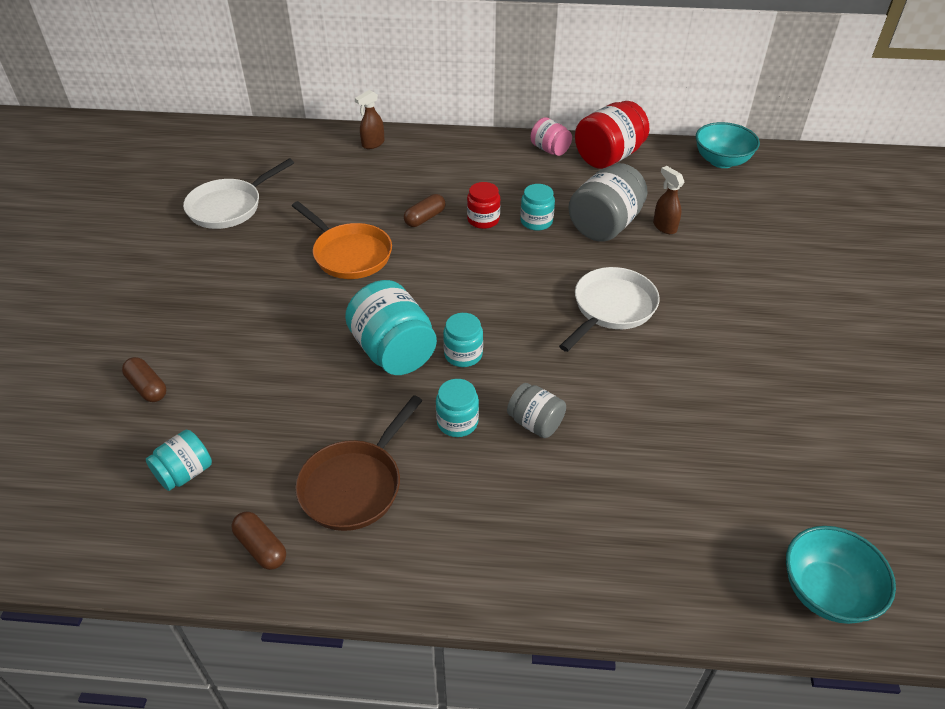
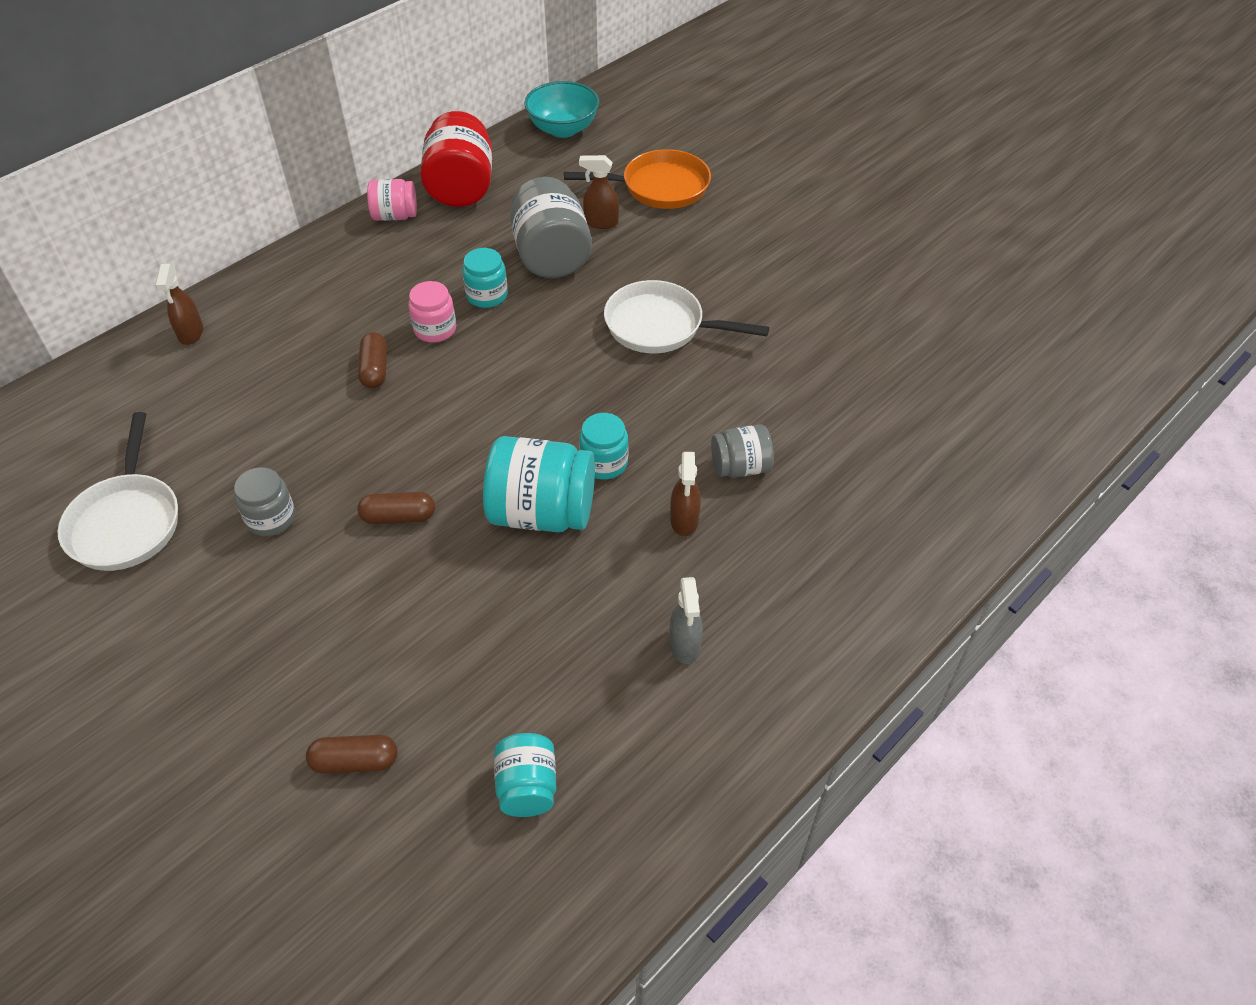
camera: 50 degrees left, 5 degrees up
(261, 547) = (691, 767): brown capsule -> brown capsule (398, 517)
(280, 251) = (271, 518): none -> grey jar
(349, 254) = (354, 462): orange pan -> orange pan (659, 187)
(355, 485) = (684, 645): brown pan -> grey spray bottle
(457, 422) = (684, 521): turquoise jar -> brown spray bottle
(483, 220) = (435, 329): red jar -> pink jar
(611, 308) = (660, 326): white pan -> white pan turned 60 degrees counterclockwise
(826, 592) = (1056, 414): turquoise bowl -> none

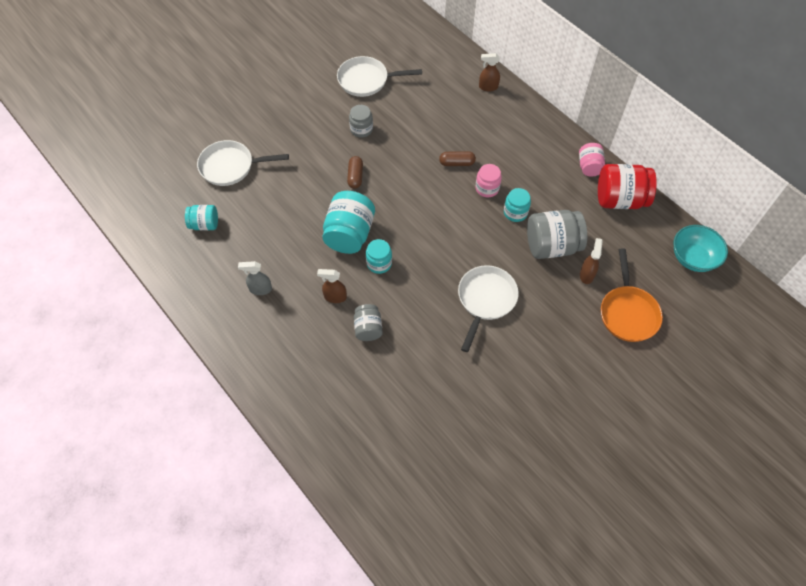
camera: 95 degrees right, 10 degrees up
(355, 761) = (231, 166): brown capsule -> white pan

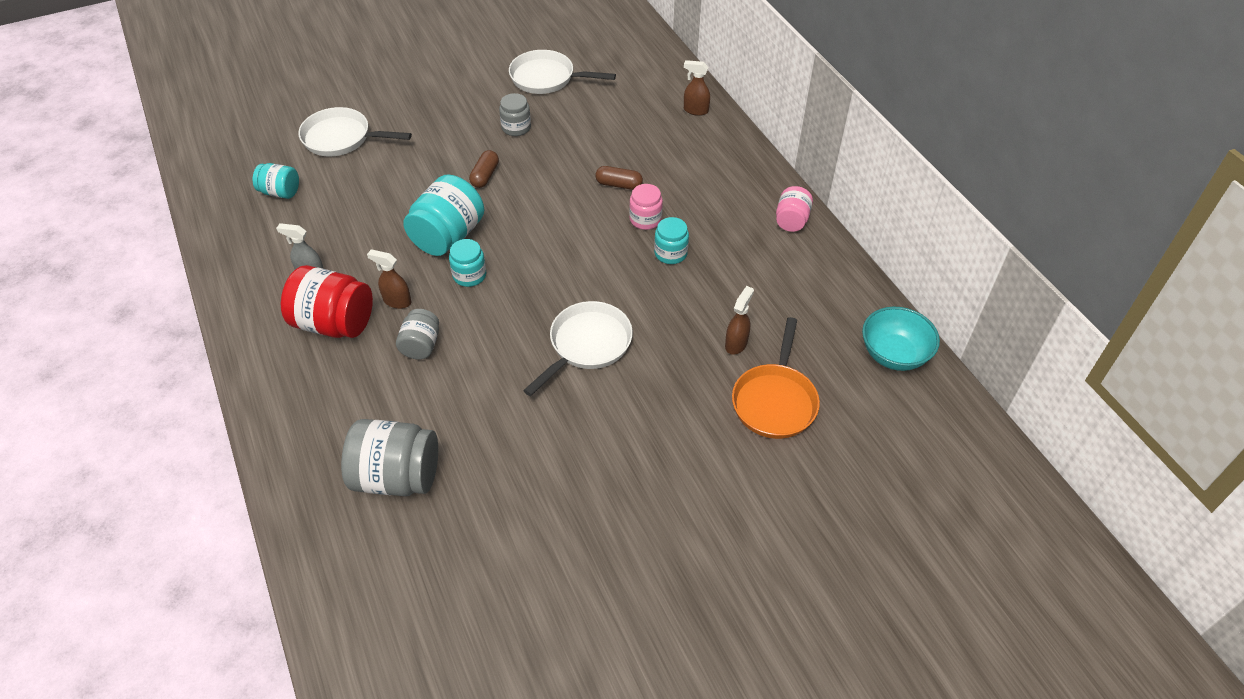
camera: 15 degrees right, 10 degrees down
(552, 246) = (703, 301): grey jar -> grey jar (397, 476)
(620, 199) = (818, 265): red jar -> red jar (334, 323)

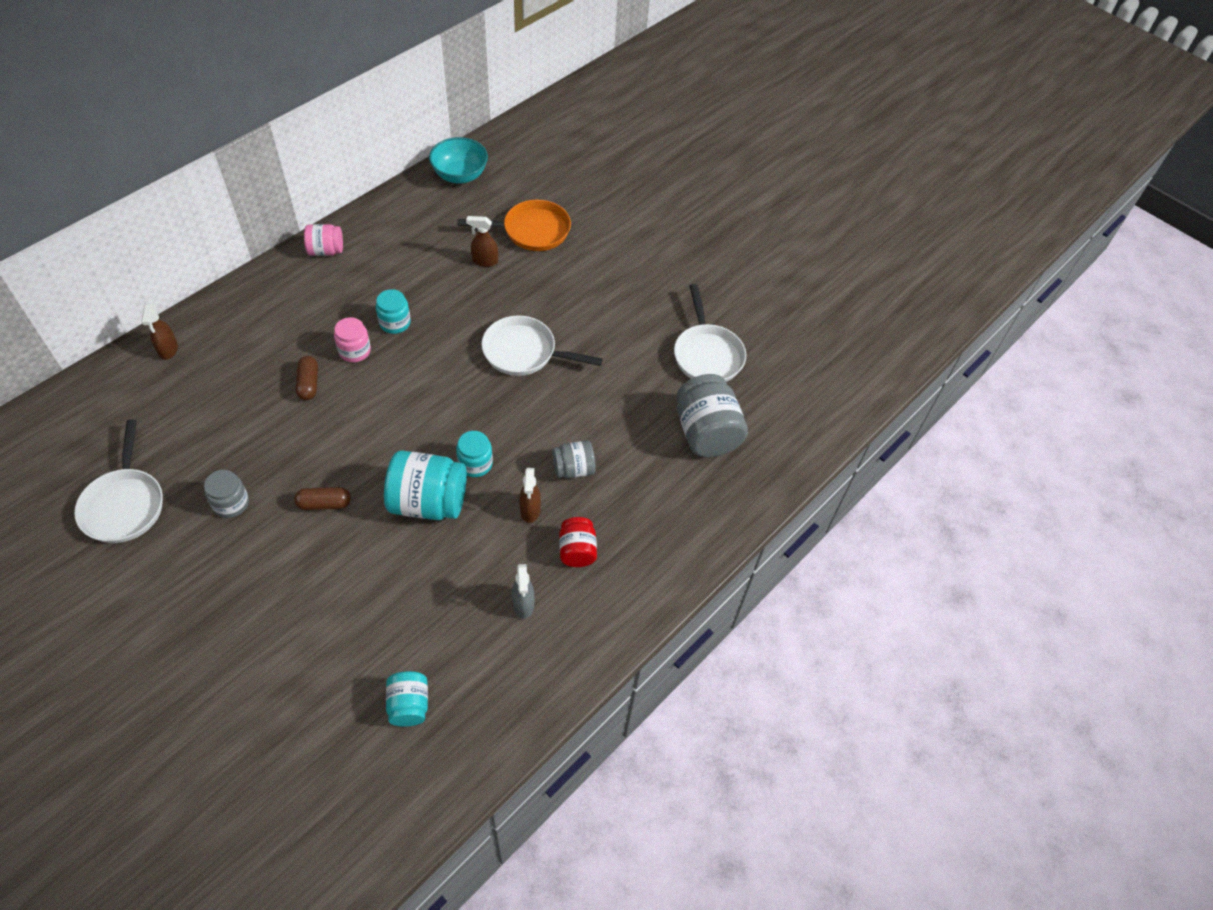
camera: 115 degrees left, 5 degrees up
(334, 323) = (577, 551): red jar -> red jar, size x0.57
(341, 138) = (291, 686): white pan -> white pan (707, 354)

